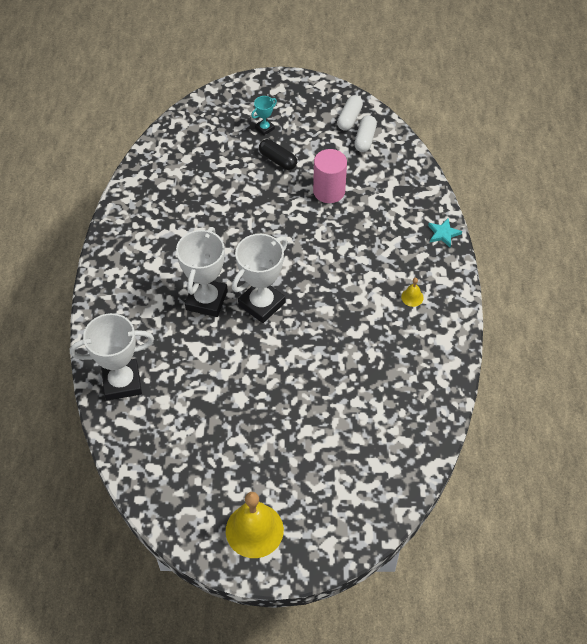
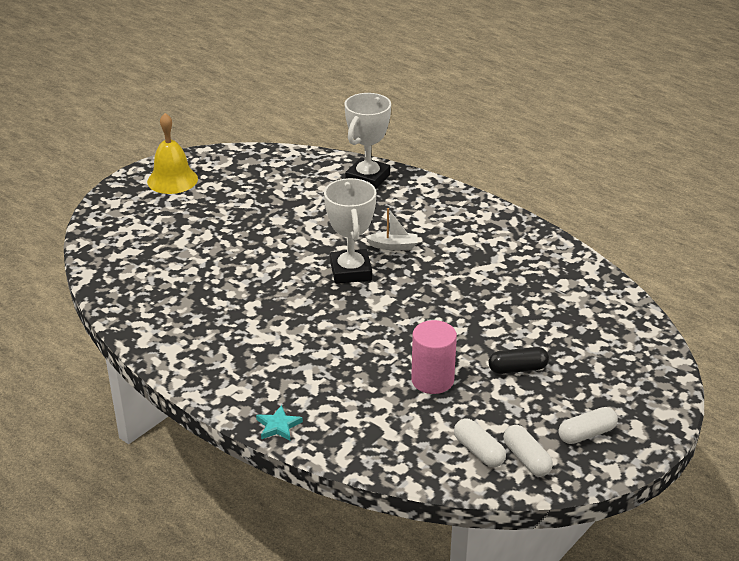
camera: 130 degrees right, 20 degrees down
(206, 300) = (393, 246): white trophy -> white boat
(264, 128) = (578, 384): turquoise trophy -> none
(304, 105) = (586, 434): none -> white capsule
(412, 297) = (238, 358): yellow bell -> none

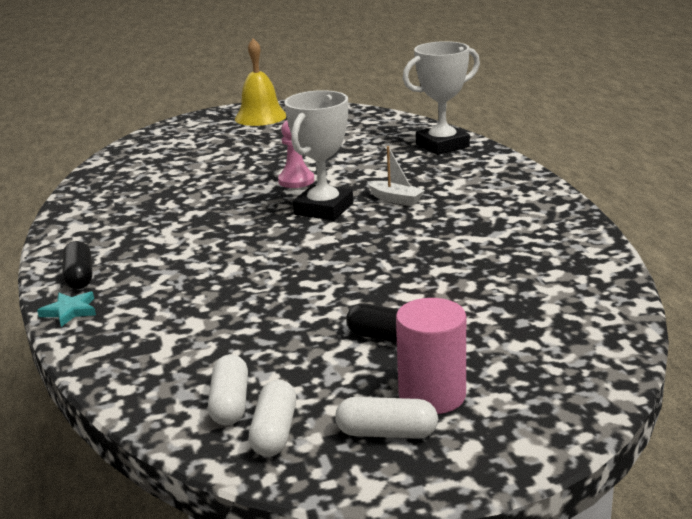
camera: 35 degrees right, 10 degrees down
(243, 395) = (79, 277): none -> black capsule
(295, 248) = (296, 181): none -> pink pawn
(432, 380) = (276, 319): pink cylinder -> pink cylinder (432, 395)

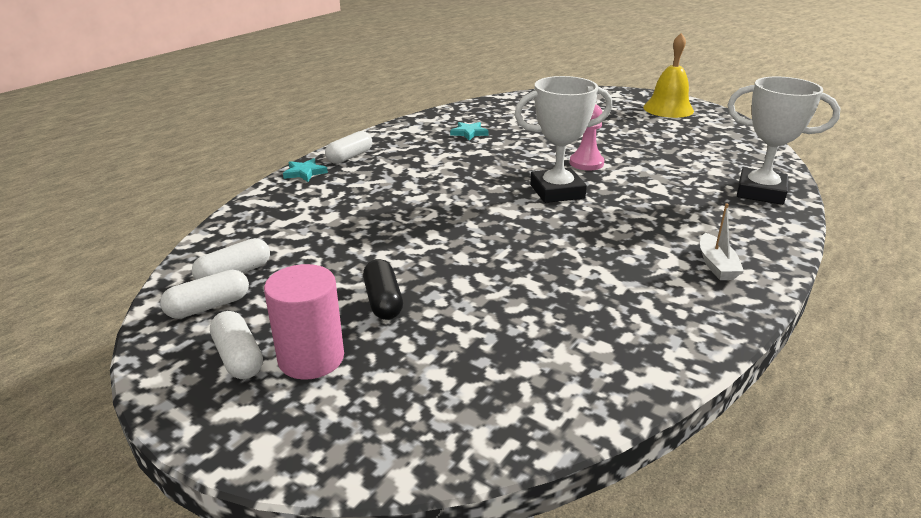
camera: 50 degrees right, 5 degrees up
(79, 277) = (350, 157): black capsule -> white capsule
(143, 205) = (469, 133): none -> turquoise star
(395, 199) = (620, 212): white boat -> white boat (716, 265)

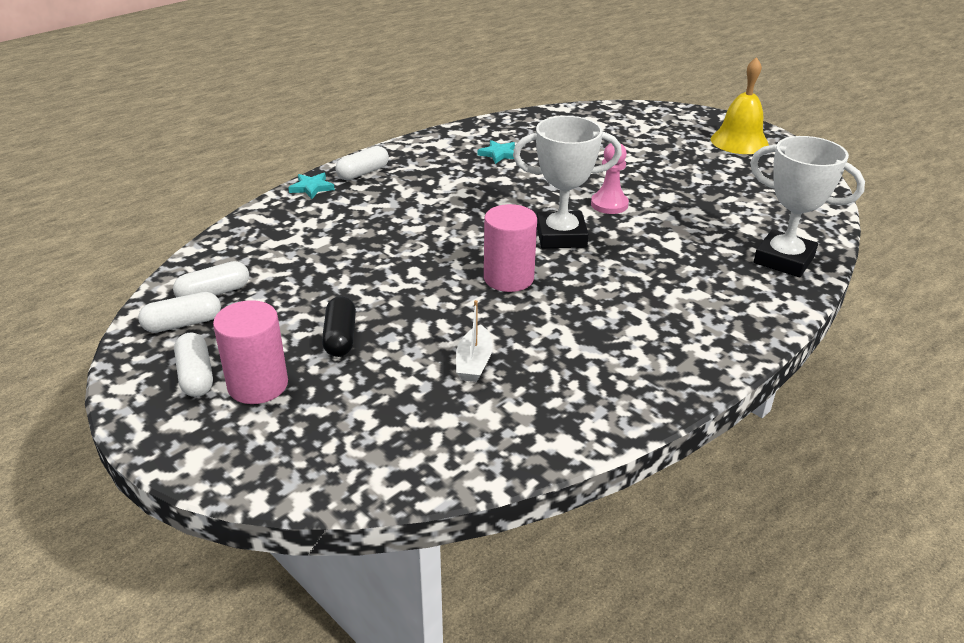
camera: 10 degrees right, 5 degrees up
(526, 230) = (508, 278): none -> pink cylinder
(716, 265) = (685, 339): white boat -> white boat (474, 363)

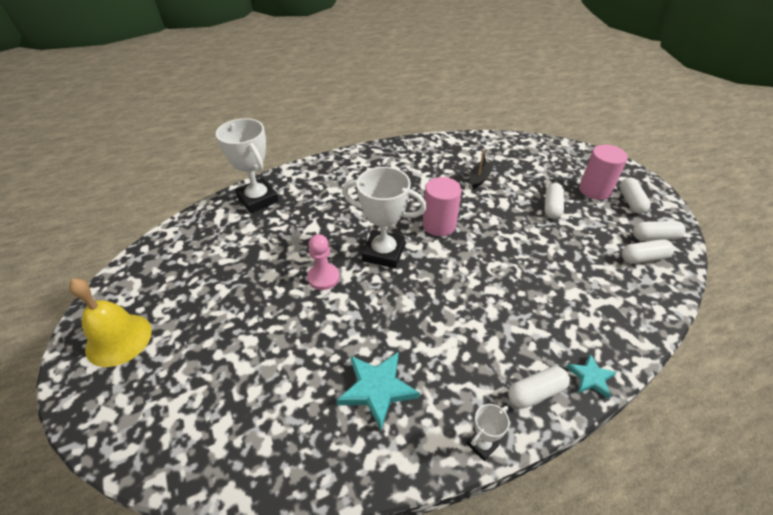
camera: 160 degrees left, 10 degrees up
(340, 337) = (552, 207): black capsule -> white capsule
(404, 146) = (482, 444): none -> white trophy
(474, 363) = (479, 178): white boat -> black boat
(499, 154) = (377, 389): turquoise star -> turquoise star, size x1.69

